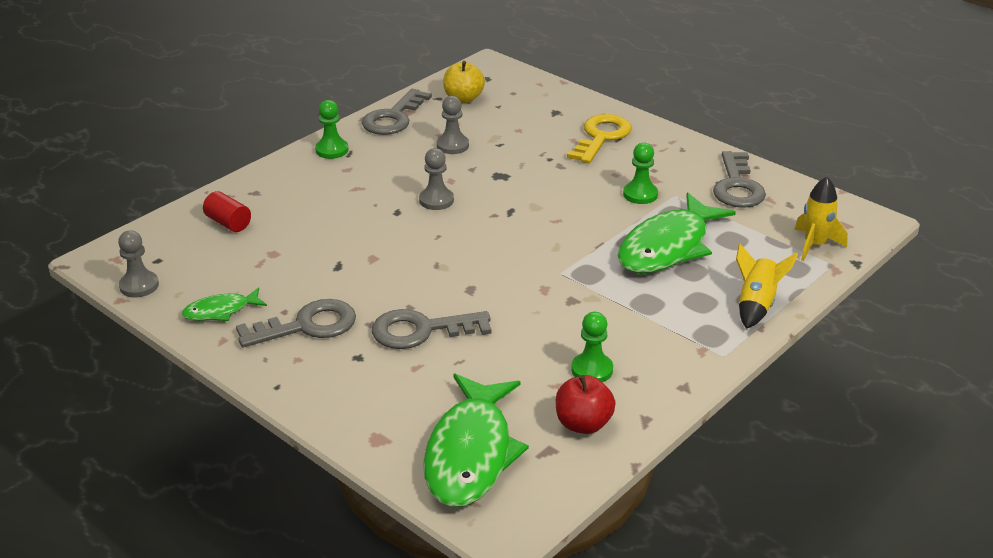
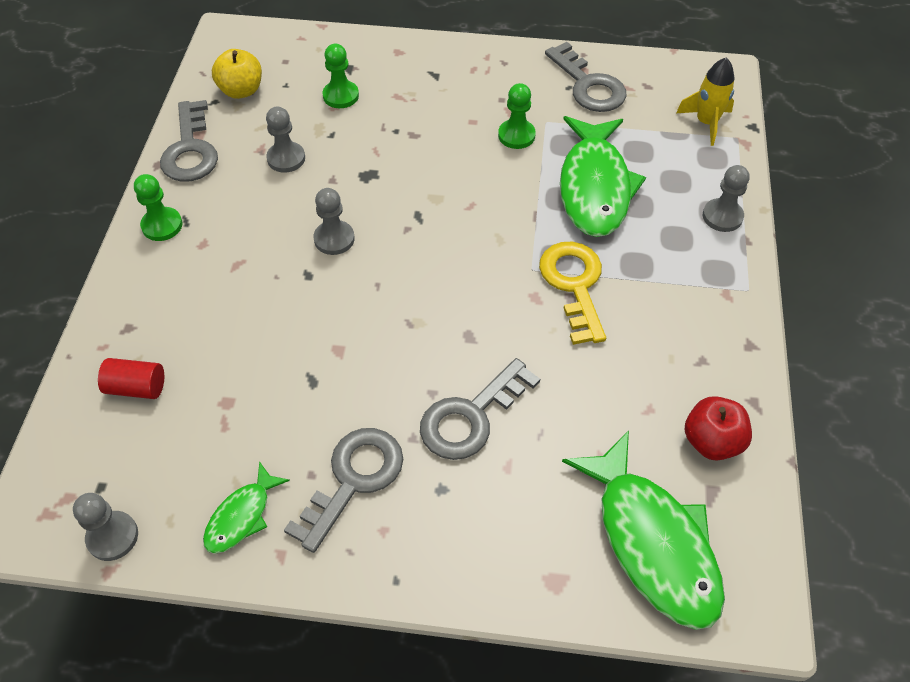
camera: 35 degrees left, 20 degrees up
(592, 370) = (662, 372): green pawn -> green pawn (341, 96)
(601, 137) = (419, 80): yellow key -> yellow key (574, 285)
(756, 305) = (722, 216): yellow rocket -> grey pawn

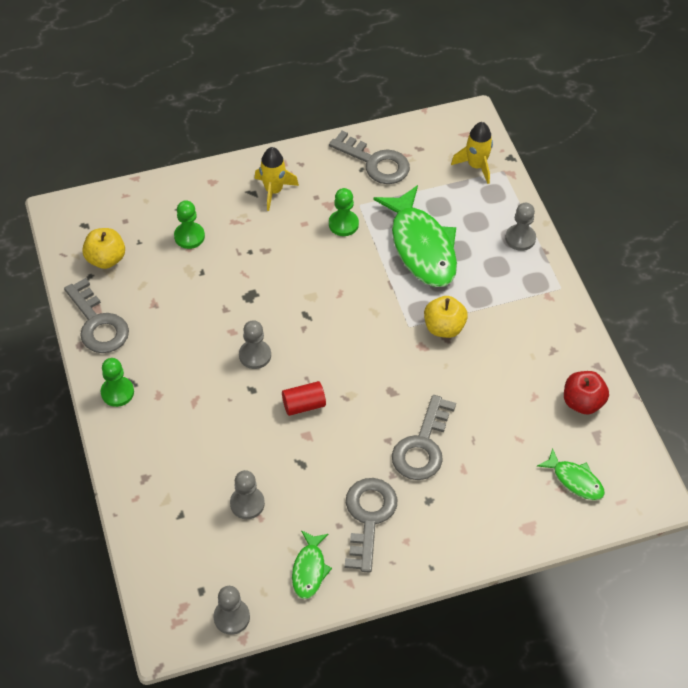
camera: 25 degrees left, 0 degrees up
(136, 387) = (180, 516): red cylinder -> red cylinder (304, 405)
(286, 158) = (179, 304): grey pawn -> grey pawn (247, 503)
(458, 79) = (273, 191): none -> yellow rocket
(574, 285) = (444, 327): yellow key -> yellow apple
(652, 542) = (575, 480): green fish -> green fish, size x0.49

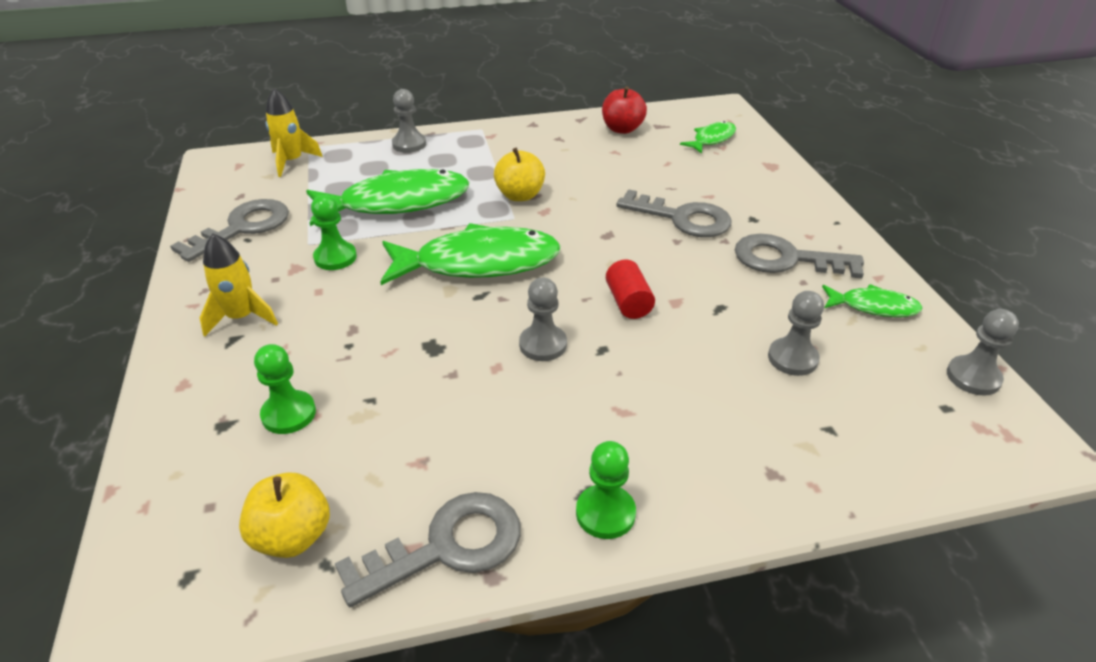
camera: 85 degrees left, 15 degrees down
(344, 310) = (479, 263): none -> green fish

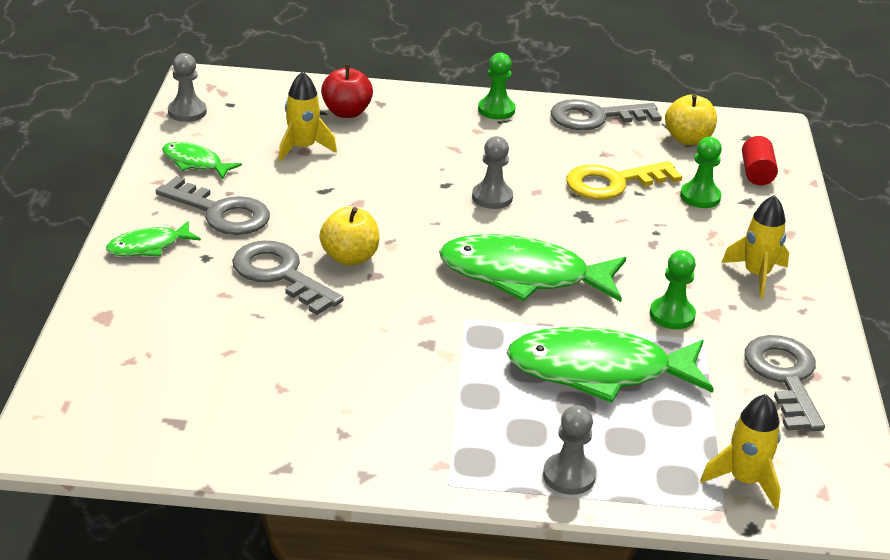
camera: 165 degrees left, 5 degrees down
(242, 228) = (784, 377): grey key -> grey key turned 120 degrees clockwise
(404, 407) = (613, 183): none -> yellow key
(520, 195) = (445, 346): yellow apple -> yellow apple (350, 257)
(622, 129) = (237, 429): red apple -> red apple (346, 112)
(628, 302) = (400, 211): red cylinder -> red cylinder (756, 173)
(712, 139) = (130, 377): green fish -> green fish (148, 246)
(792, 358) = (303, 148): grey pawn -> yellow rocket

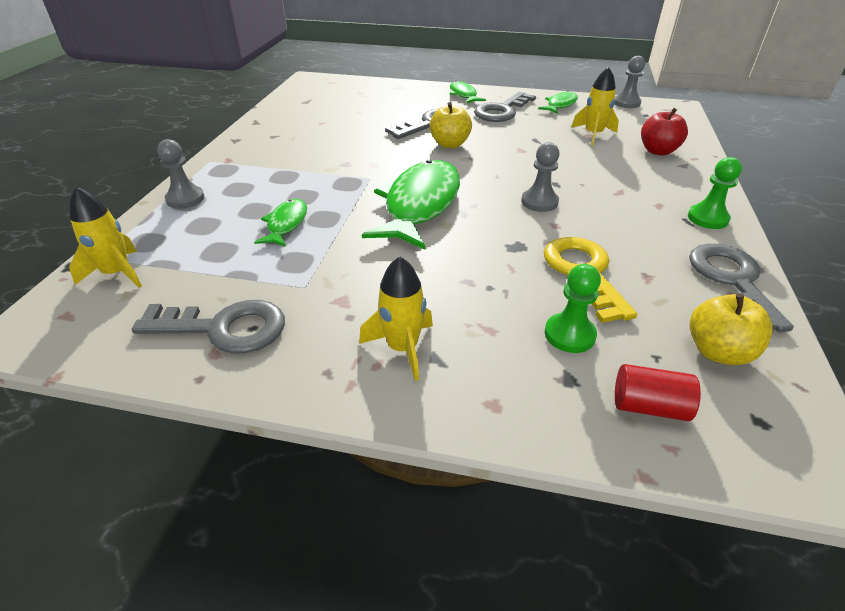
camera: 100 degrees right, 5 degrees up
(598, 371) = (286, 224): green fish -> green fish, size x0.49
(672, 315) = (346, 273): green pawn -> none

